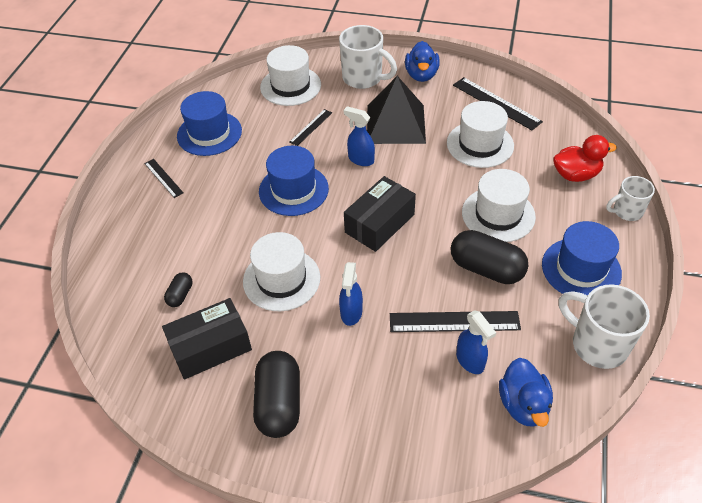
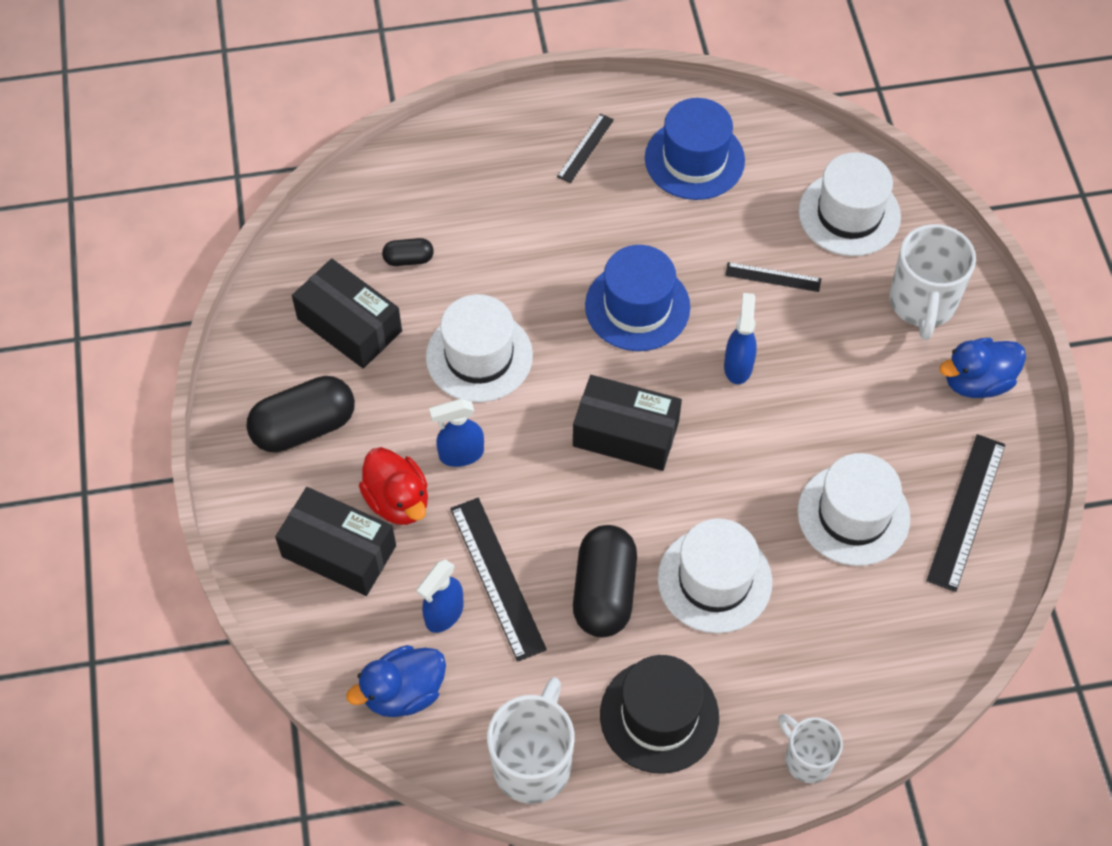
camera: 65 degrees right, 10 degrees up
(394, 412) = (339, 551): none -> black box
(396, 124) = (839, 385): black pyramid -> none
(575, 174) = (853, 669): red duck -> red duck (398, 501)
(581, 269) = (659, 716): blue hat -> black hat

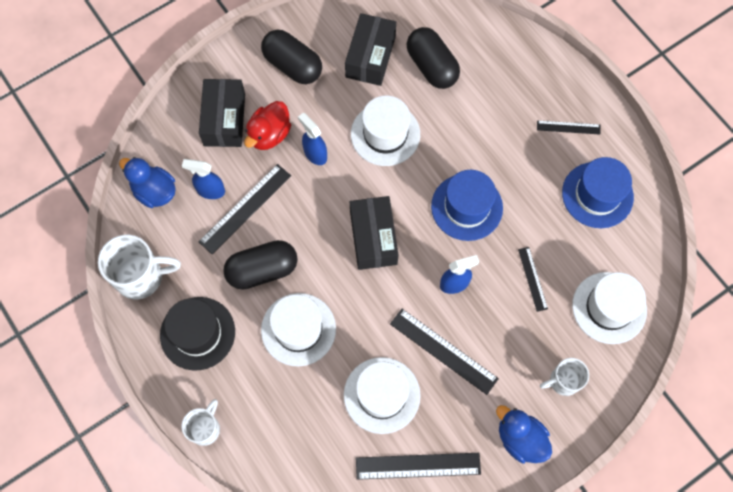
camera: 65 degrees right, 10 degrees up
(408, 259) = (432, 66): black capsule -> black capsule, size x2.04
(825, 418) = (443, 351): none -> black ruler
(922, 304) = (563, 381): white mug -> white mug, size x0.61

